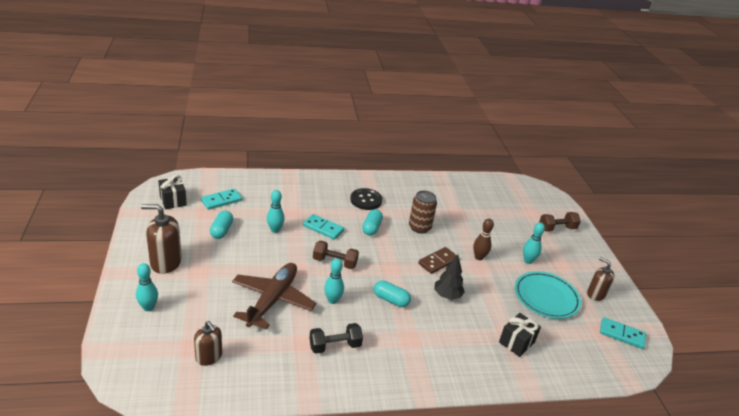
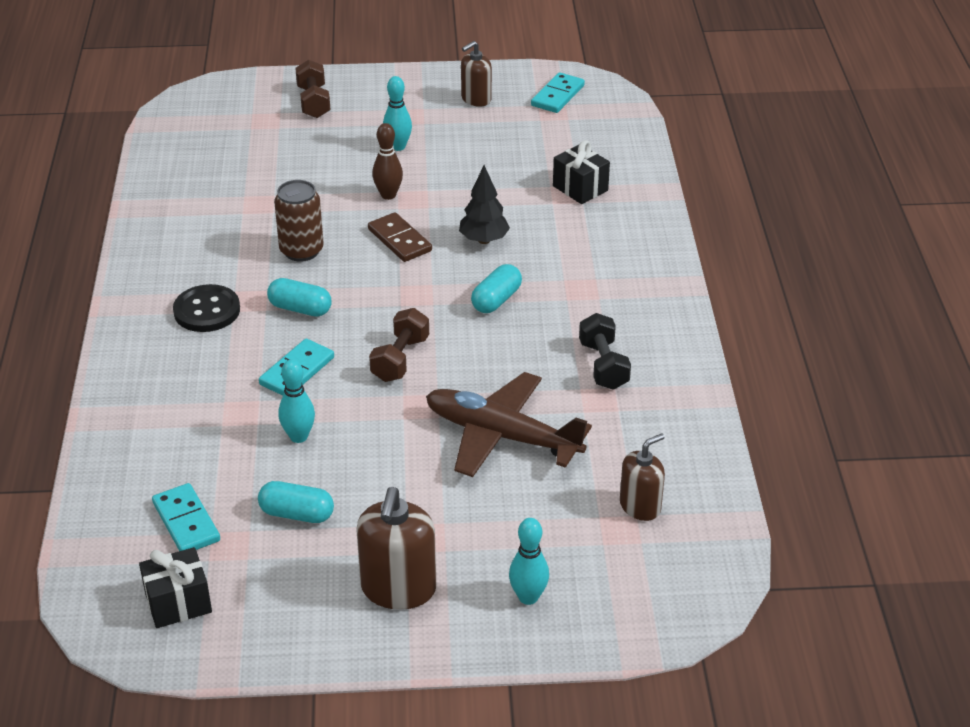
camera: 80 degrees left, 5 degrees up
(332, 300) = (499, 365): turquoise bowling pin -> none
(546, 297) = (484, 145): turquoise plate -> none

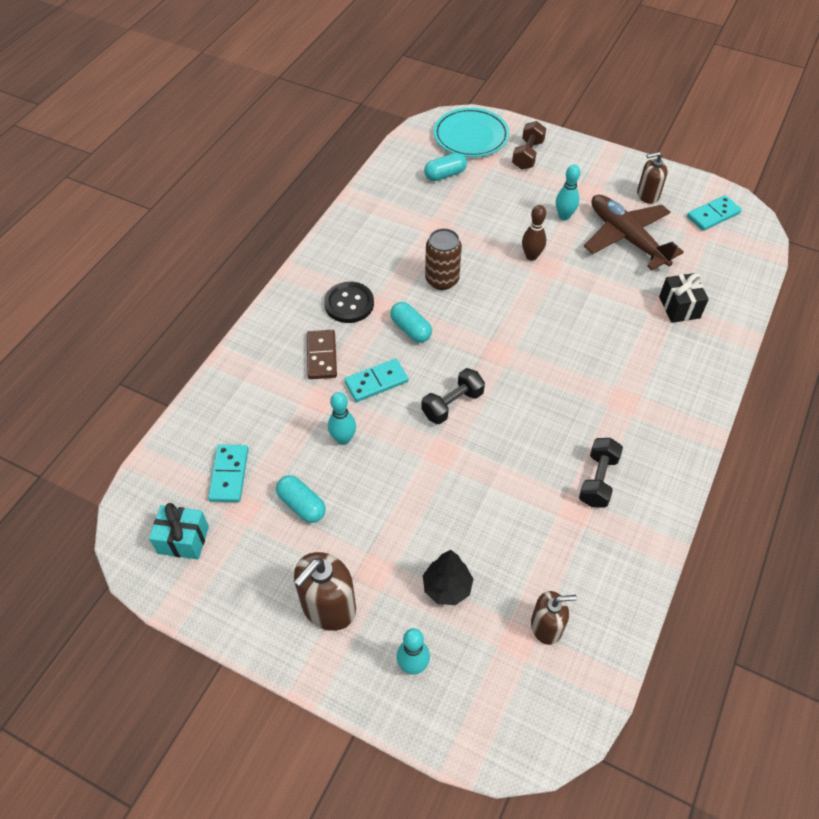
camera: 30 degrees right, 15 degrees up
(178, 603) = (183, 540): black gift -> turquoise gift
(232, 104) = (471, 136): none -> turquoise plate
(400, 240) = (515, 299): brown domino -> brown domino (322, 356)
(400, 359) = (452, 404): brown dumbbell -> black dumbbell
(484, 240) = (576, 324): black tree -> black tree (447, 587)
(496, 300) = (553, 383): turquoise capsule -> turquoise capsule (445, 175)
(502, 436) = (483, 508): brown plane -> brown plane (627, 238)

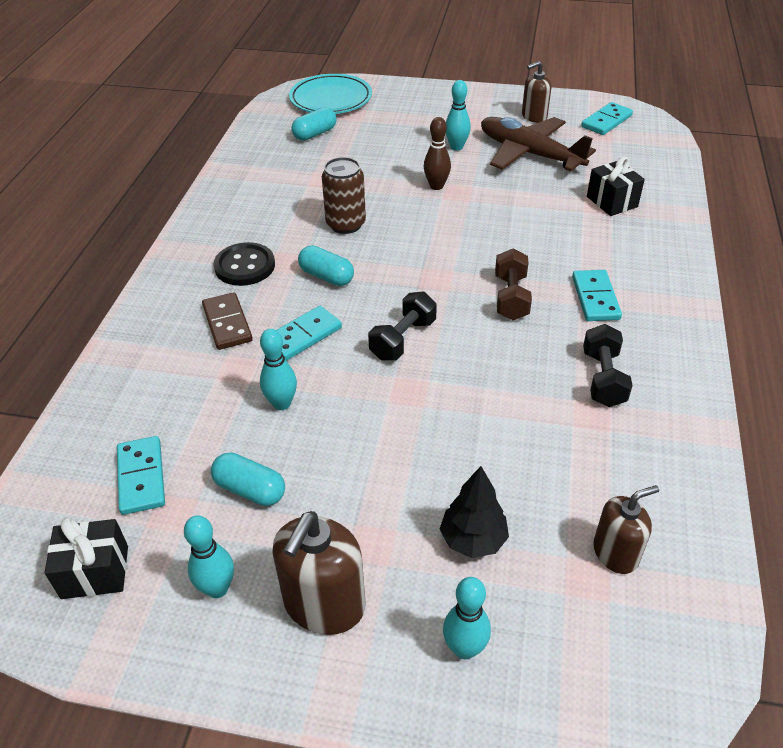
camera: 15 degrees left, 10 degrees down
(183, 540) = (95, 572): turquoise gift -> black gift
(260, 575) = (217, 588): none -> turquoise bowling pin
(527, 155) = (396, 104): brown dumbbell -> brown dumbbell (511, 297)
(623, 403) = (595, 298): none -> turquoise domino

